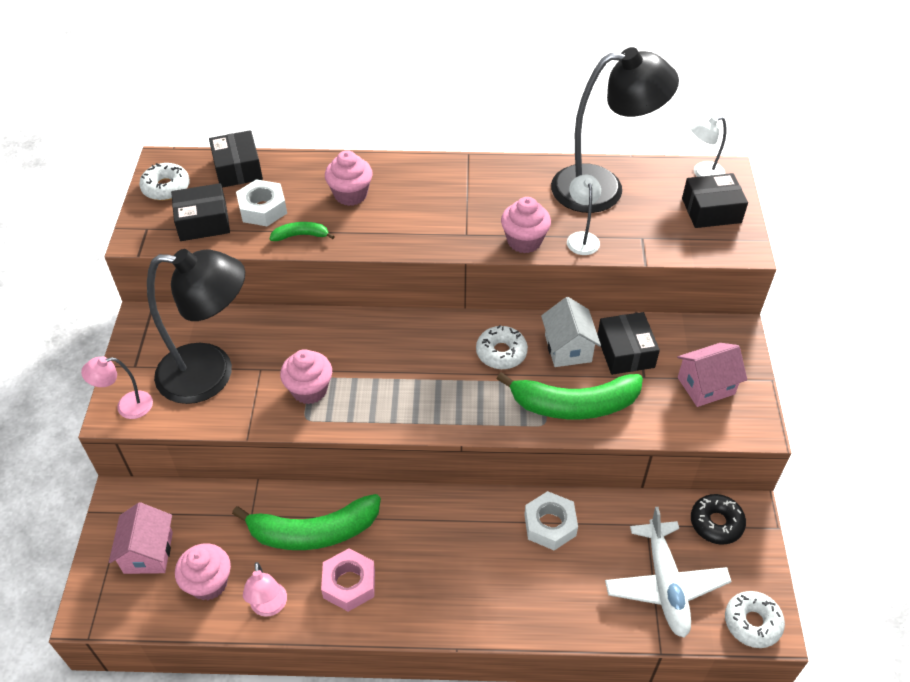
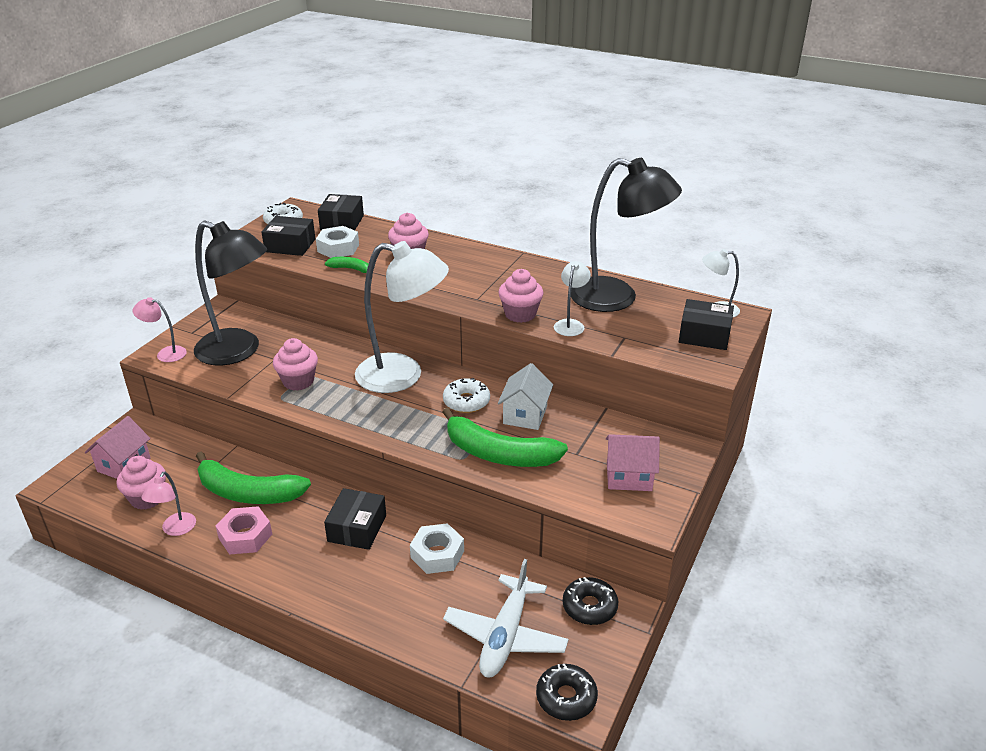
camera: 25 degrees right, 15 degrees down
(415, 342) = (403, 375): none -> white lamp
(625, 352) = (574, 432): black box -> black box (357, 528)
(752, 623) = (566, 697): white donut -> black donut

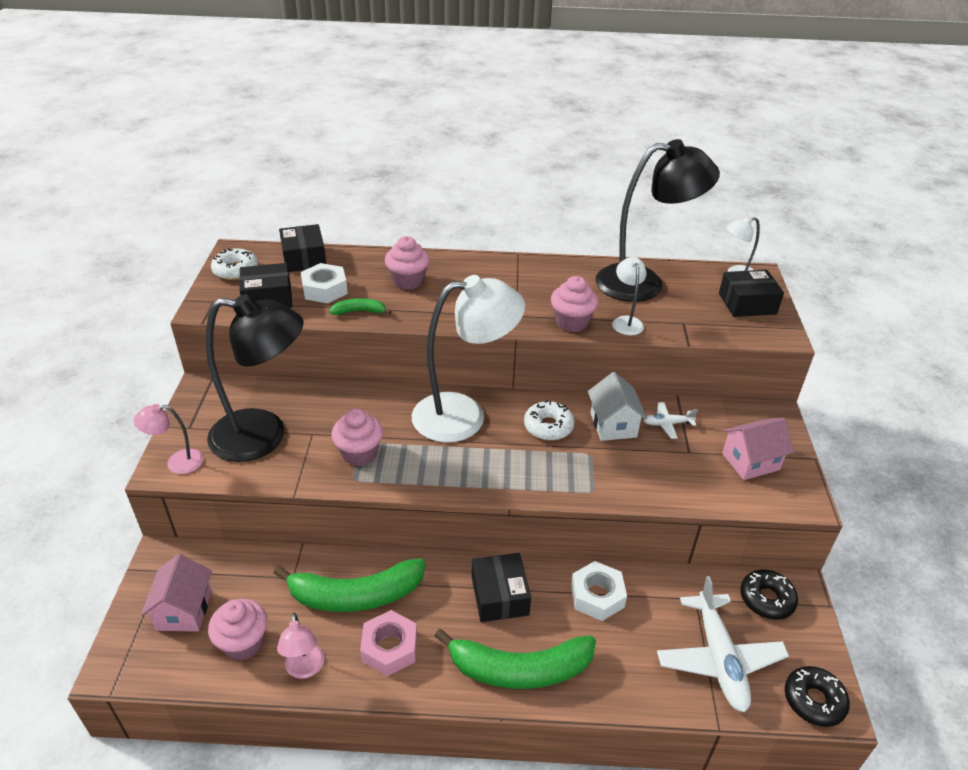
camera: 25 degrees left, 5 degrees up
(498, 454) = (621, 474): green banana -> green banana (519, 669)
(576, 427) = (667, 424): none -> white plane

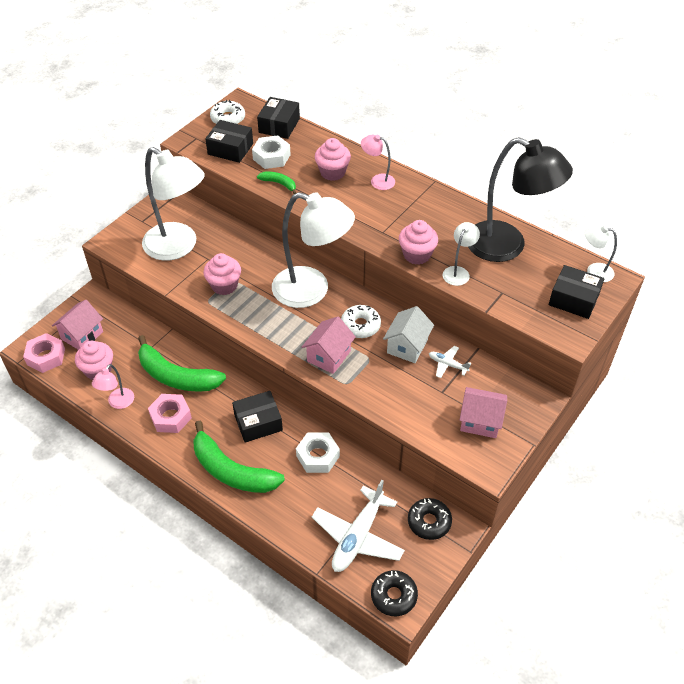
camera: 35 degrees right, 10 degrees up
(150, 665) = (46, 357): none -> pink nut
(177, 462) = (119, 241): pink lamp -> pink lamp (377, 180)
(263, 436) = (178, 247): black lamp -> white lamp
(499, 596) = (258, 422): black box -> black box turned 45 degrees clockwise
(546, 472) = (329, 356): none -> pink house

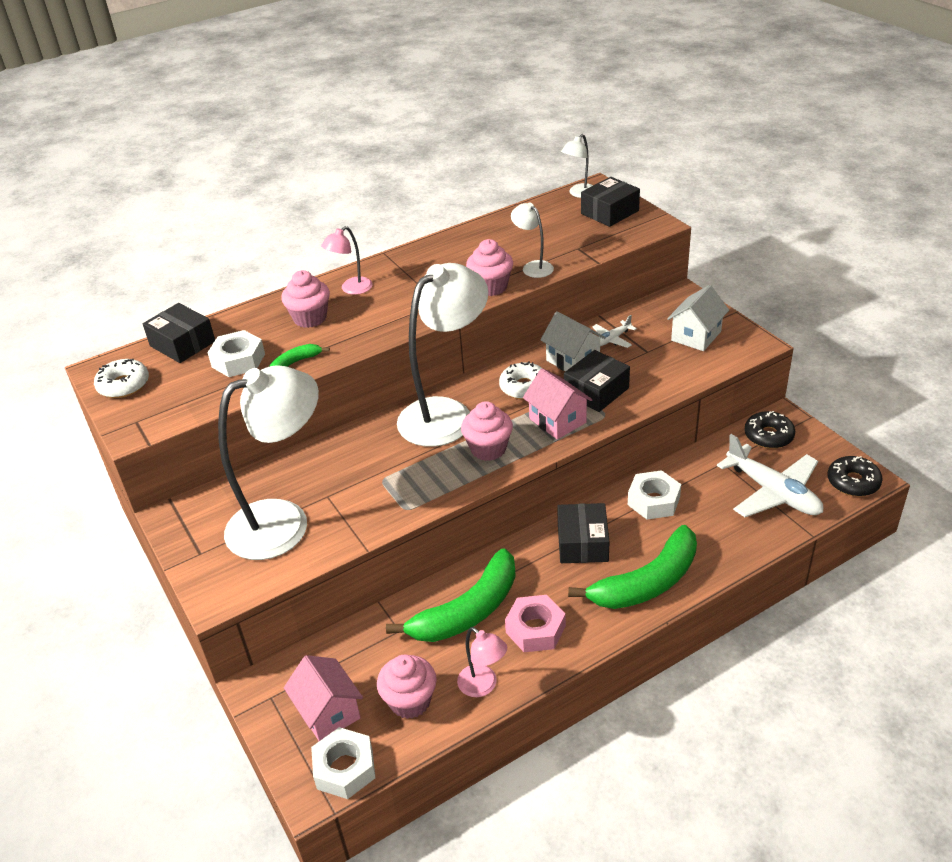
camera: 65 degrees left, 10 degrees down
(46, 357) = (345, 768): pink nut -> white nut
(224, 285) = (388, 488): pink cupcake -> pink cupcake (488, 449)
(230, 149) = (189, 393): black box -> black box (596, 391)
(480, 421) = (696, 336): pink house -> white house
(507, 246) = (515, 231): black lamp -> none

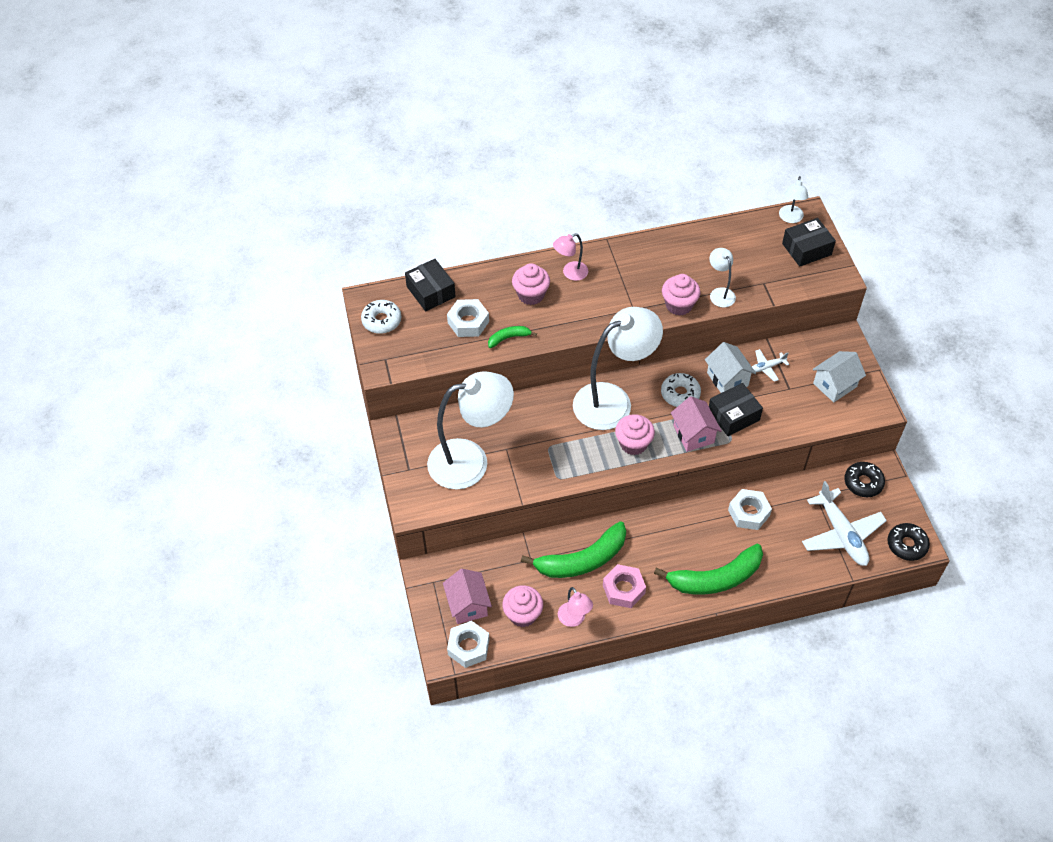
camera: 15 degrees right, 15 degrees up
(579, 194) = (790, 218): white lamp -> white lamp turned 45 degrees counterclockwise
(582, 543) = (682, 531): black box -> none

